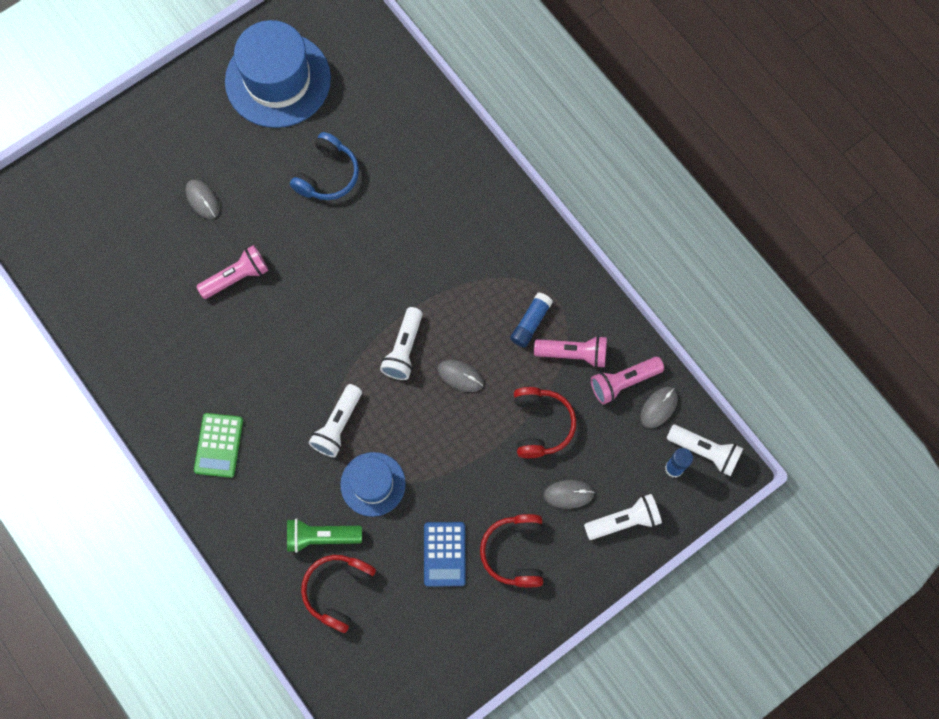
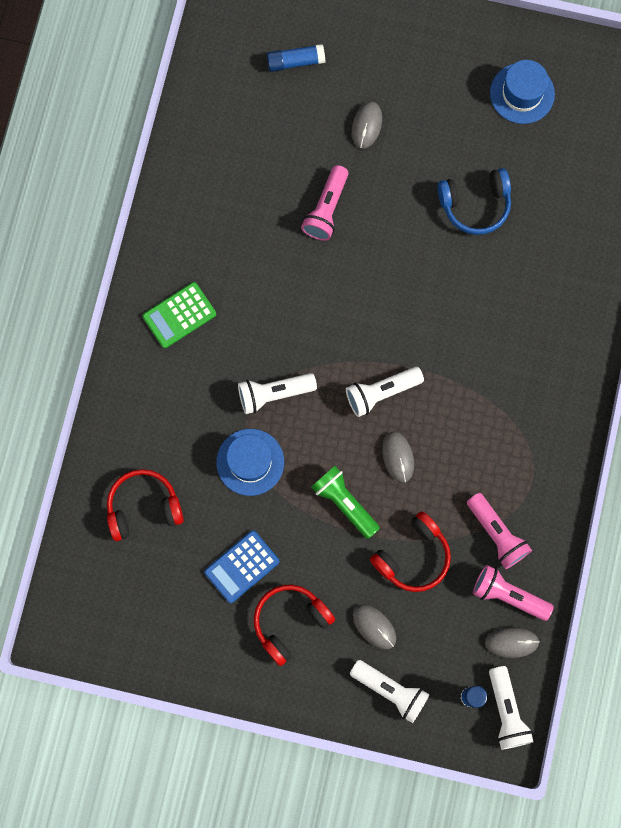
camera: 50 degrees right, 5 degrees up
(237, 277) = (326, 209): pink flashlight -> pink flashlight turned 90 degrees clockwise
(278, 80) = (522, 93): blue hat -> blue hat, size x0.56
(321, 537) = (174, 457): green flashlight -> green flashlight (344, 502)
(530, 323) = (493, 476): blue glue stick -> blue glue stick (295, 61)

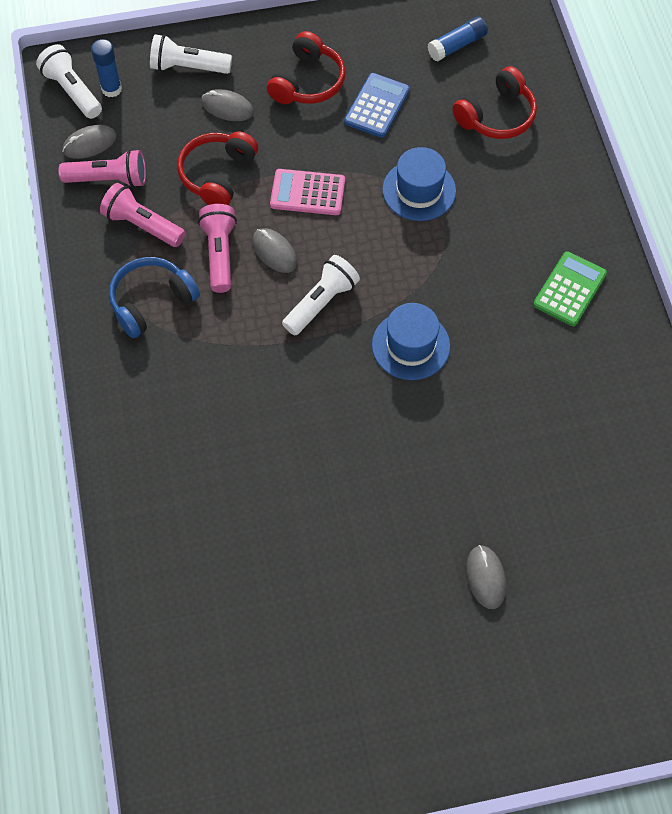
camera: 155 degrees right, 15 degrees down
(273, 394) = (430, 257): white flashlight -> none
(295, 61) = (612, 618): blue glue stick -> blue glue stick (457, 45)
(326, 209) = (479, 461): pink flashlight -> pink flashlight (220, 254)
(344, 502) = (307, 193): green flashlight -> pink calculator
(475, 204) = (313, 540): blue headphones -> blue headphones (151, 302)
(522, 93) = (318, 705): blue hat -> blue hat (411, 345)

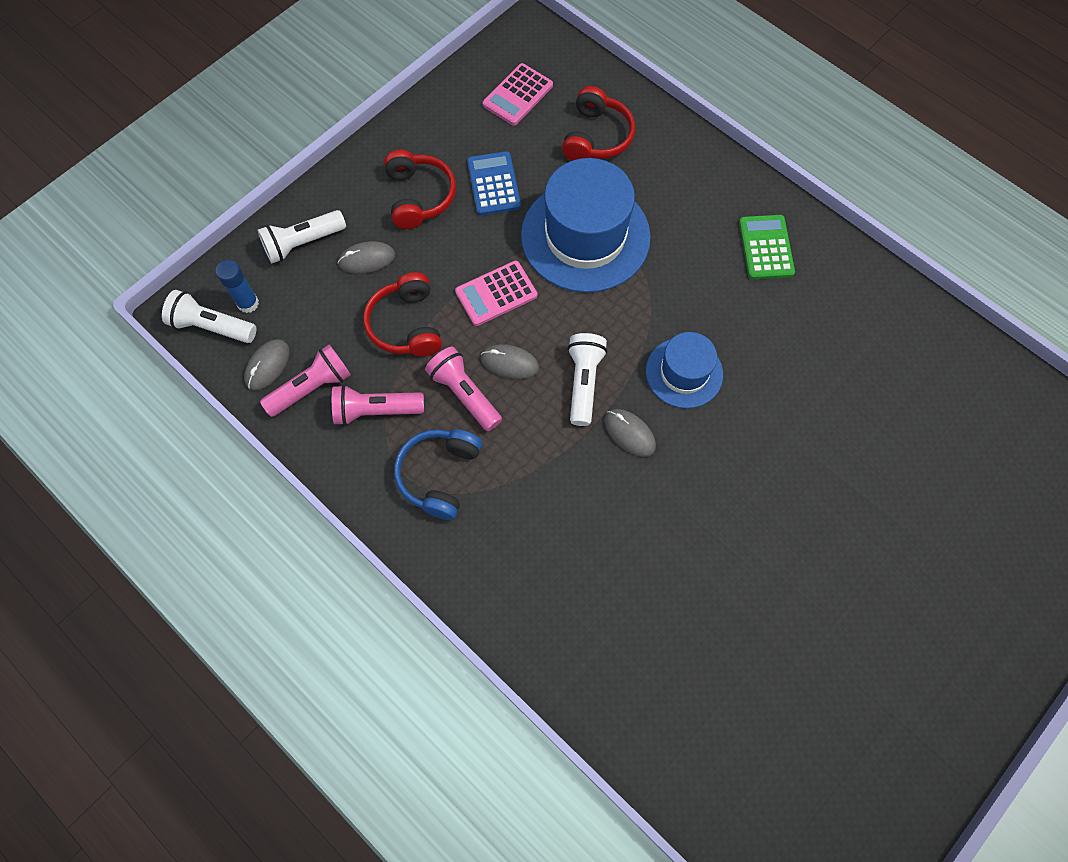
camera: 35 degrees left, 5 degrees up
(419, 190) = (585, 236): blue hat -> blue hat, size x1.78
(457, 45) = (518, 95): blue glue stick -> pink calculator
(485, 577) = (895, 529): grey mouse -> grey mouse (629, 433)

